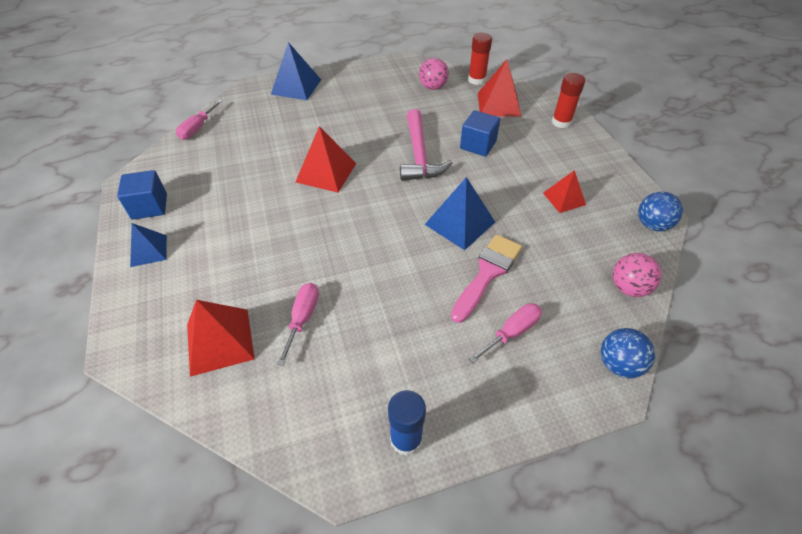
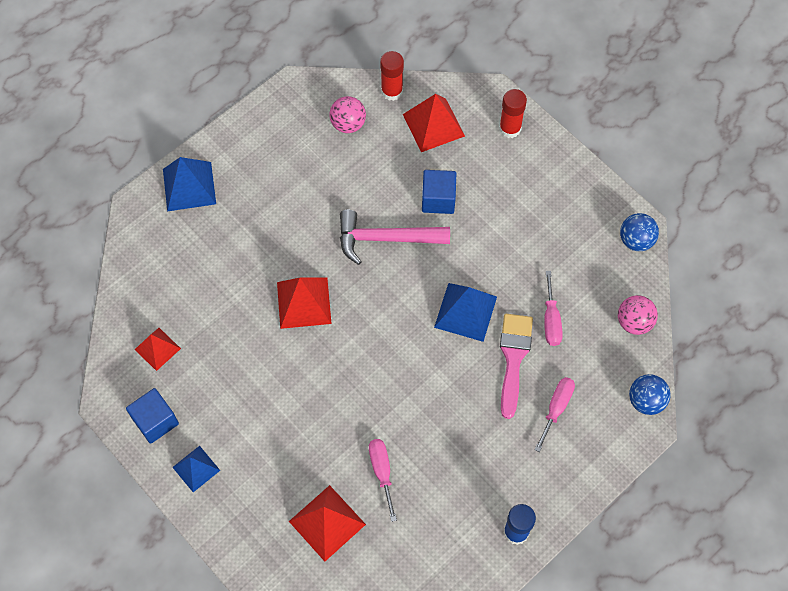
camera: 25 degrees left, 15 degrees up
(198, 128) = (122, 298): pink screwdriver -> pink screwdriver (551, 320)
(419, 155) = (385, 239): pink hammer -> pink hammer turned 120 degrees clockwise
(564, 198) = (548, 240): red pyramid -> red pyramid (157, 349)

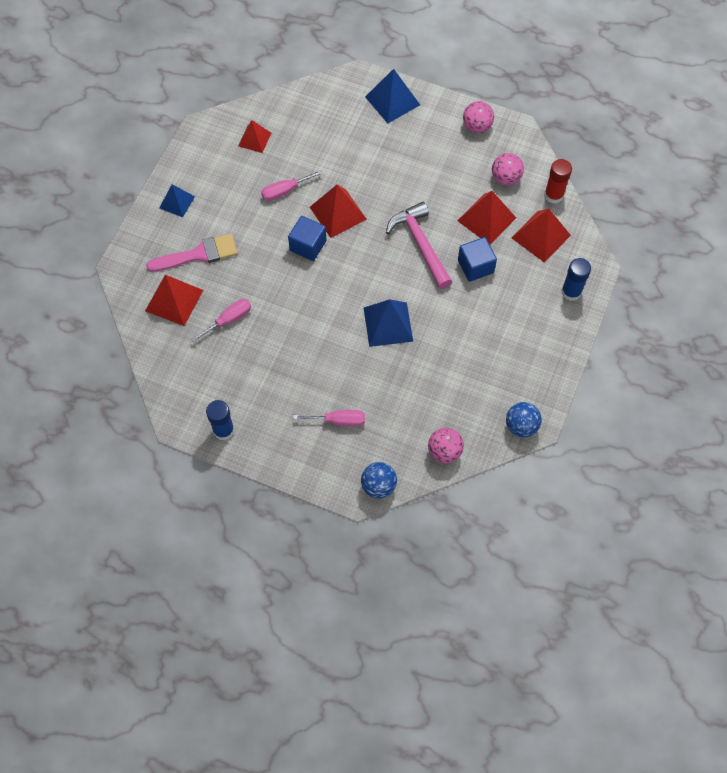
camera: 65 degrees right, 0 degrees up
(155, 421) = (200, 162): blue cube -> blue cube (308, 245)
(270, 121) = (477, 126): none -> pink ball
(387, 164) = (486, 219): none -> red pyramid
(510, 128) = (571, 292): red glue stick -> blue glue stick
(513, 358) = (366, 373): pink brush -> pink brush (198, 254)
(551, 320) = (413, 388): pink screwdriver -> pink screwdriver (284, 191)

